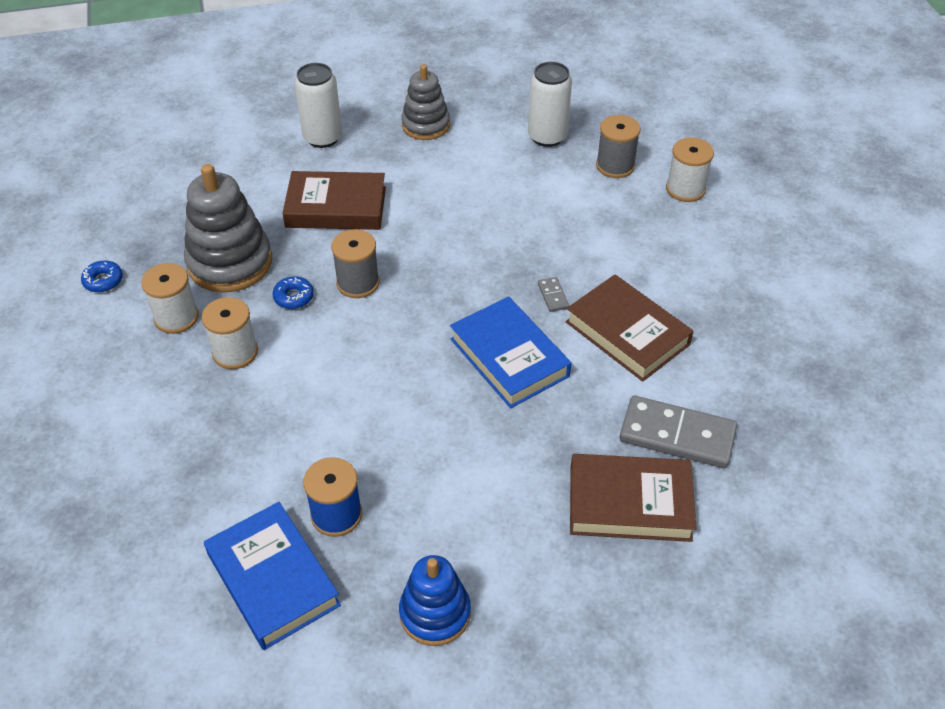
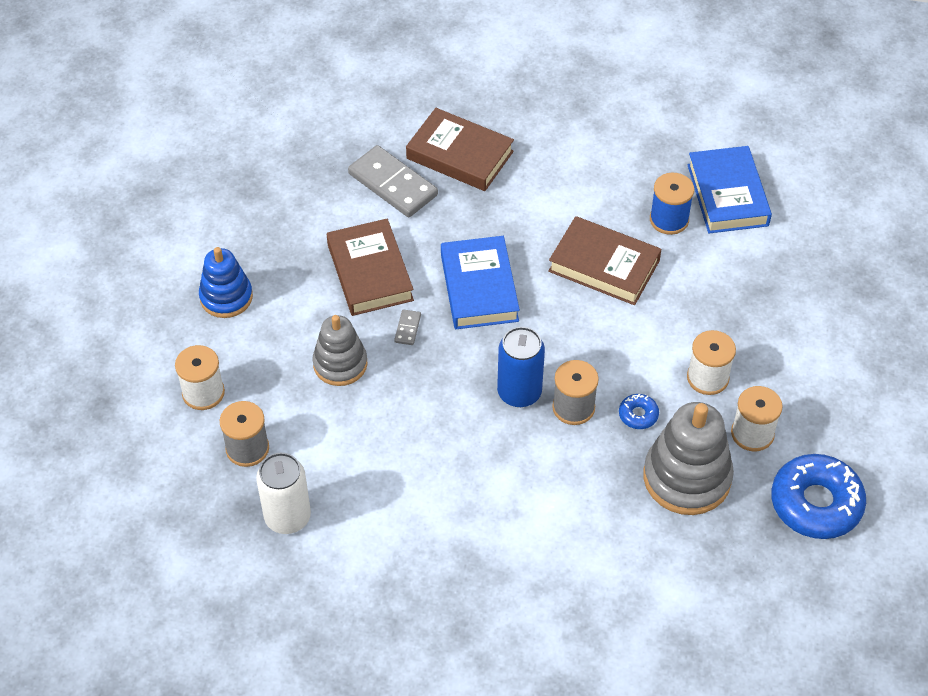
camera: 155 degrees left, 5 degrees up
(103, 281) = (816, 503): blue donut -> blue donut, size x2.24
(322, 138) = (532, 618): white can -> none
(336, 207) = (558, 507): brown book -> brown book (604, 265)
(415, 278) = (519, 392): none -> blue can
(425, 125) = (408, 590): grey stacking toy -> grey stacking toy (340, 364)
(435, 613) = (627, 140): blue stacking toy -> blue stacking toy (226, 297)

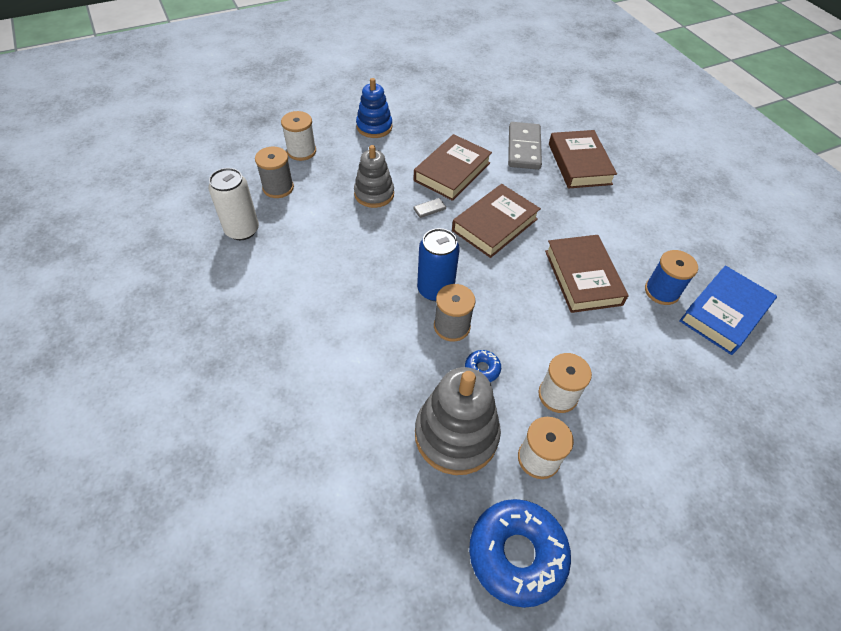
camera: 50 degrees right, 0 degrees up
(479, 288) = (494, 224): blue book -> brown book

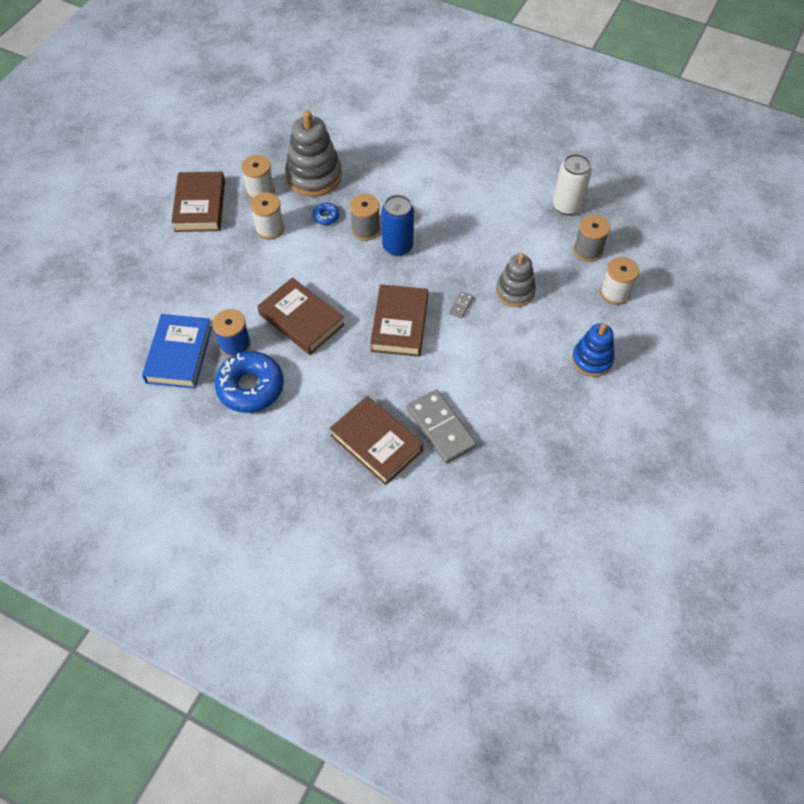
camera: 145 degrees right, 5 degrees up
(452, 171) = (478, 355): brown book -> brown book (200, 206)
(517, 554) = (246, 148): blue donut -> blue donut (250, 387)

